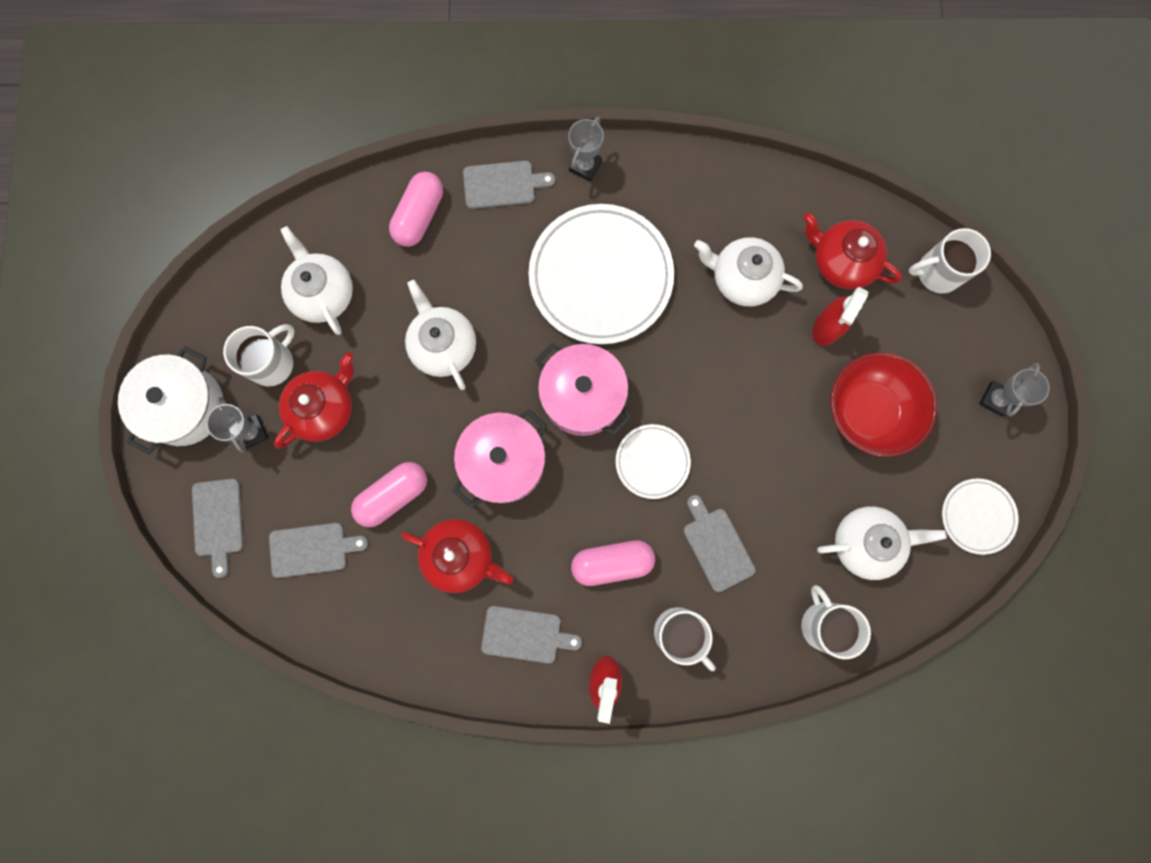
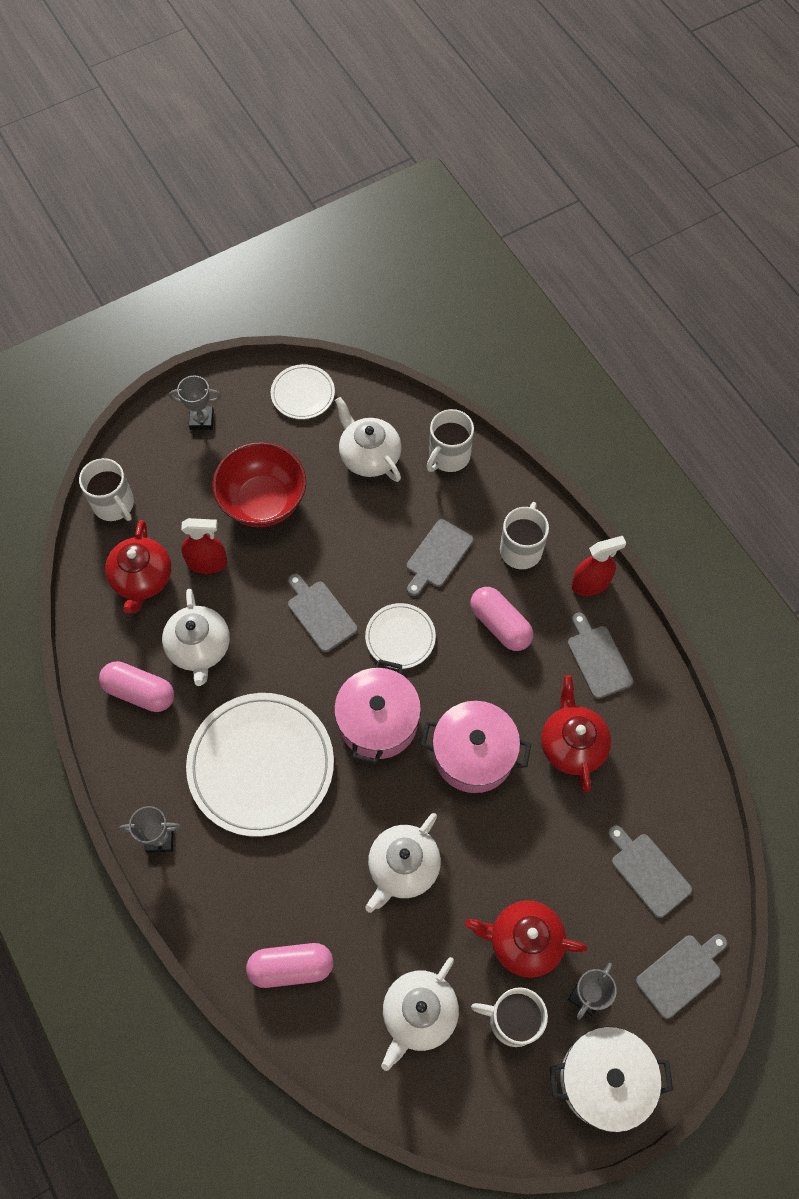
camera: 120 degrees left, 15 degrees down
(393, 495) = (559, 830): pink capsule -> pink capsule (140, 692)
(503, 184) = (217, 905): grey cutting board -> grey cutting board (320, 614)

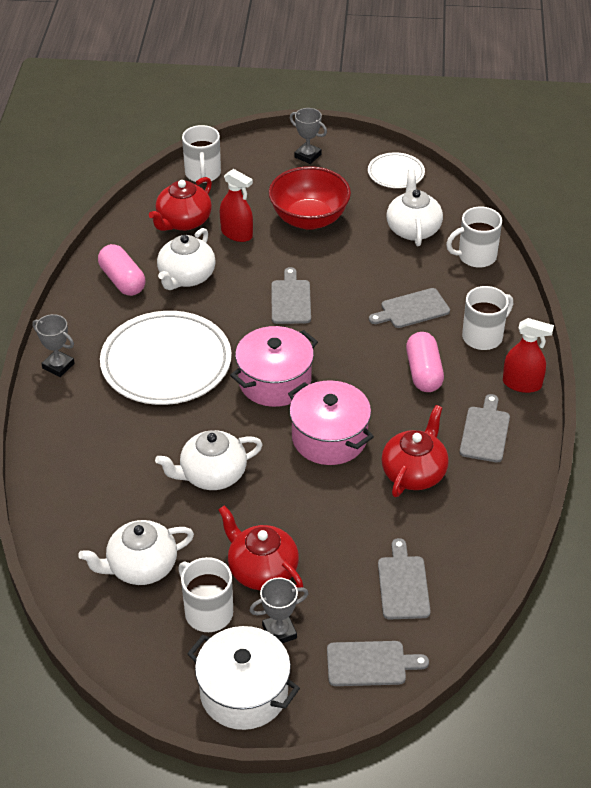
camera: 35 degrees right, 20 degrees down
(291, 967) = (77, 486): pink capsule -> none
(400, 637) = (338, 342): white plate -> none

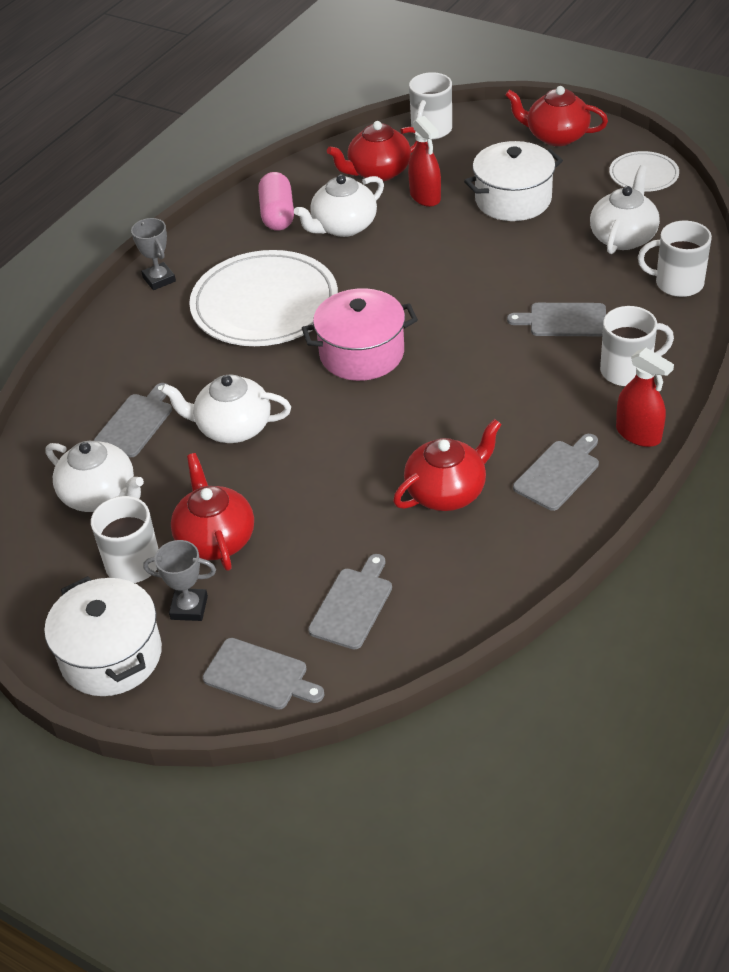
camera: 30 degrees right, 0 degrees up
(141, 567) = (100, 495): white teapot -> white teapot turned 150 degrees counterclockwise
(290, 300) = (436, 276): grey cutting board -> grey cutting board (135, 423)
(307, 156) = (556, 136): grey trophy -> red teapot
(309, 219) = (513, 200): red bowl -> white pot
(329, 438) = (379, 427): pink pot -> none
(423, 372) = (531, 390): pink capsule -> none

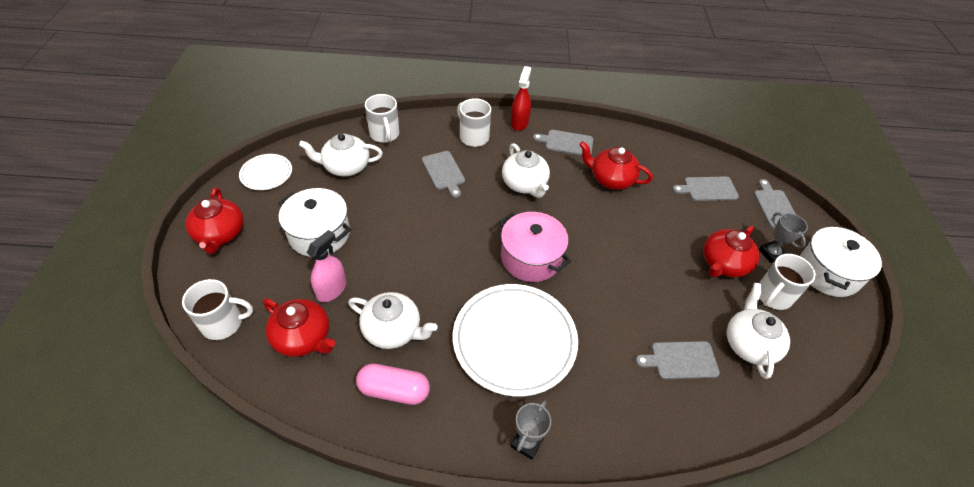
camera: 125 degrees left, 5 degrees up
(232, 427) = (641, 298): white teapot -> white teapot (525, 184)
(277, 214) = (394, 390): pink capsule -> pink capsule turned 45 degrees clockwise
(425, 196) = (331, 290): red spray bottle -> pink spray bottle

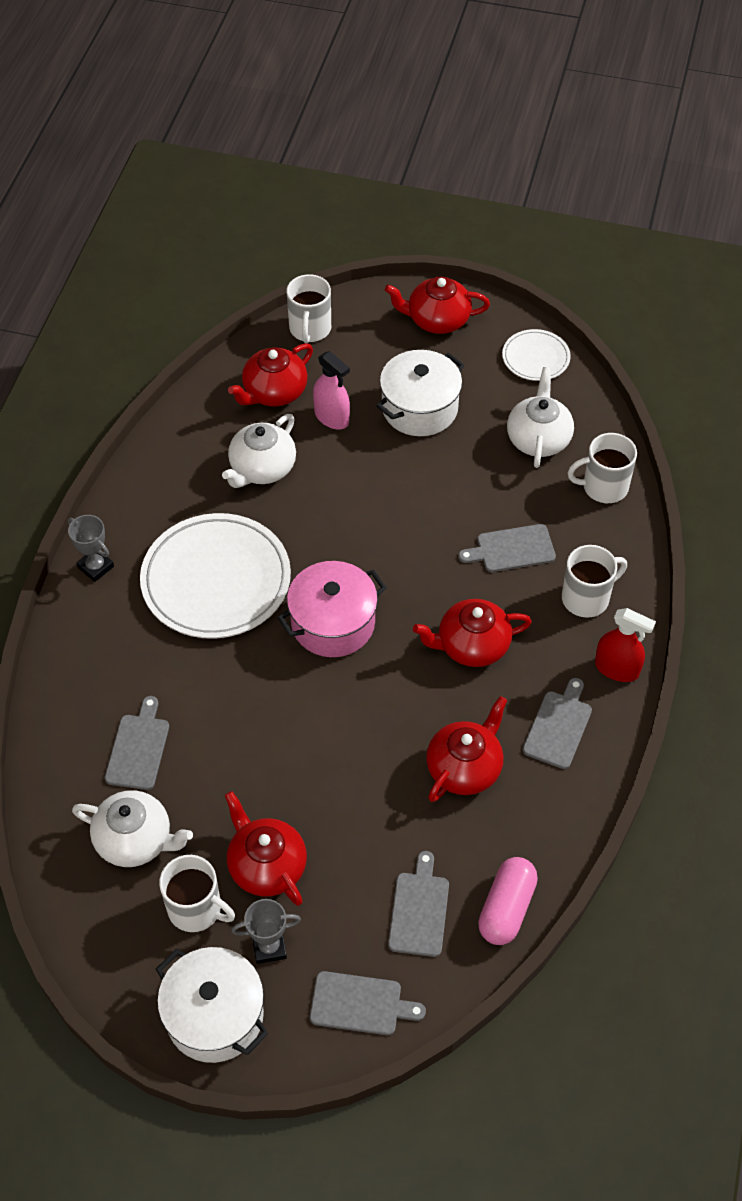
camera: 105 degrees right, 5 degrees up
(394, 390) = (189, 463): pink capsule -> pink capsule (506, 908)
(525, 184) = (471, 645): white teapot -> red teapot
(773, 296) = (196, 909): white mug -> white mug turned 150 degrees clockwise

